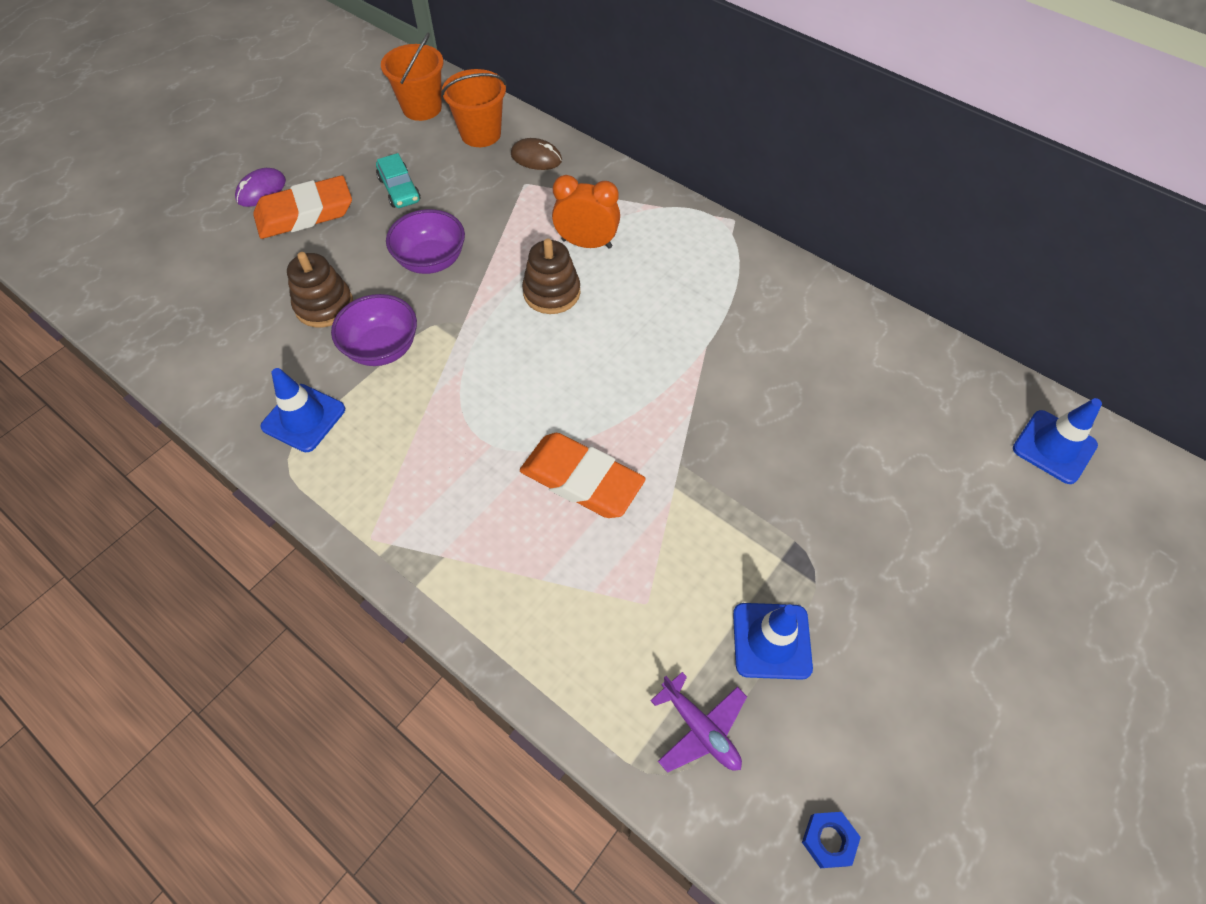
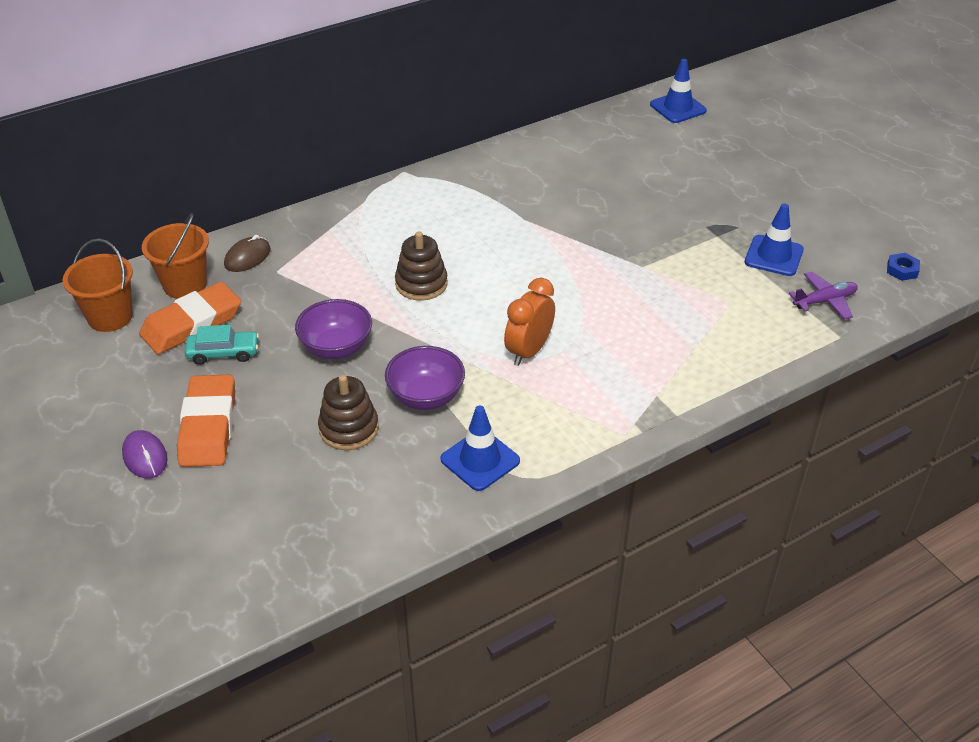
camera: 70 degrees left, 15 degrees down
(581, 480) = (617, 309): orange eraser -> orange eraser (192, 324)
(586, 243) = (377, 252): orange clock -> orange clock (529, 351)

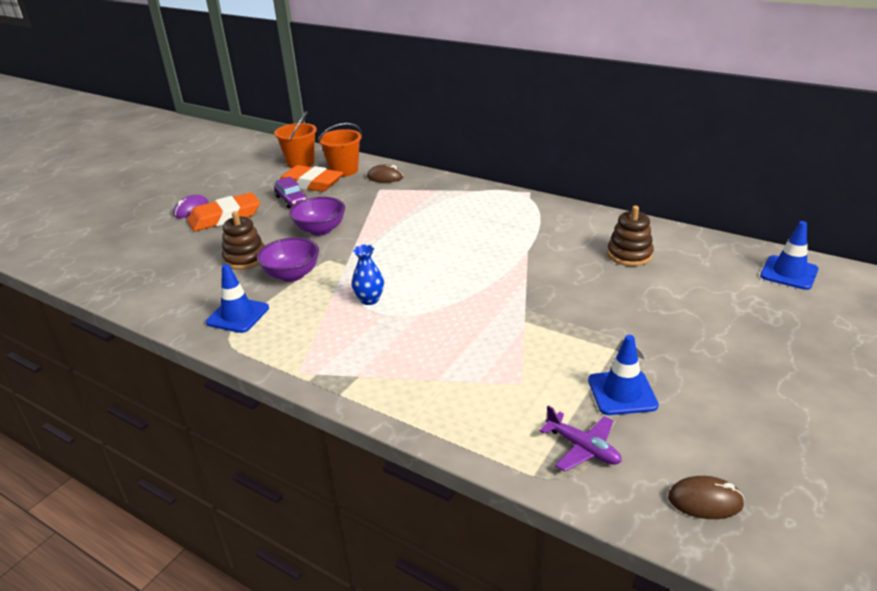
camera: 65 degrees right, 10 degrees down
(223, 353) = (291, 200): turquoise car -> purple car
(421, 284) = (410, 236): brown stacking toy -> brown stacking toy (629, 255)
(529, 351) = (369, 300): orange clock -> blue vase
(902, 270) = (705, 500): blue nut -> brown mouse

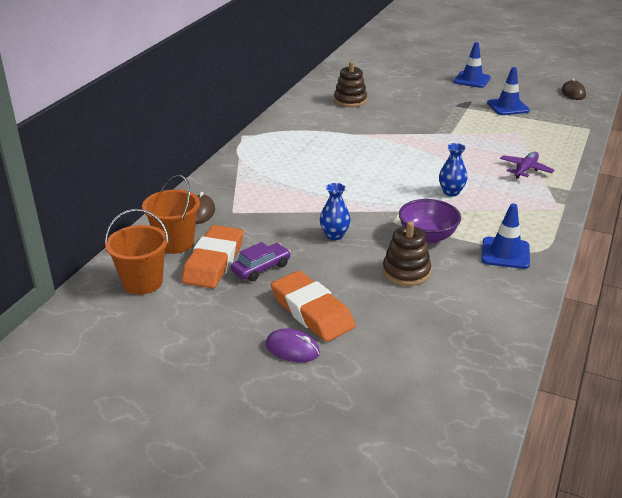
camera: 100 degrees left, 0 degrees up
(320, 230) = (334, 235): purple bowl -> blue vase
(582, 448) = (560, 117): purple plane -> purple plane (525, 169)
(789, 273) = (361, 61): blue traffic cone -> blue traffic cone (471, 80)

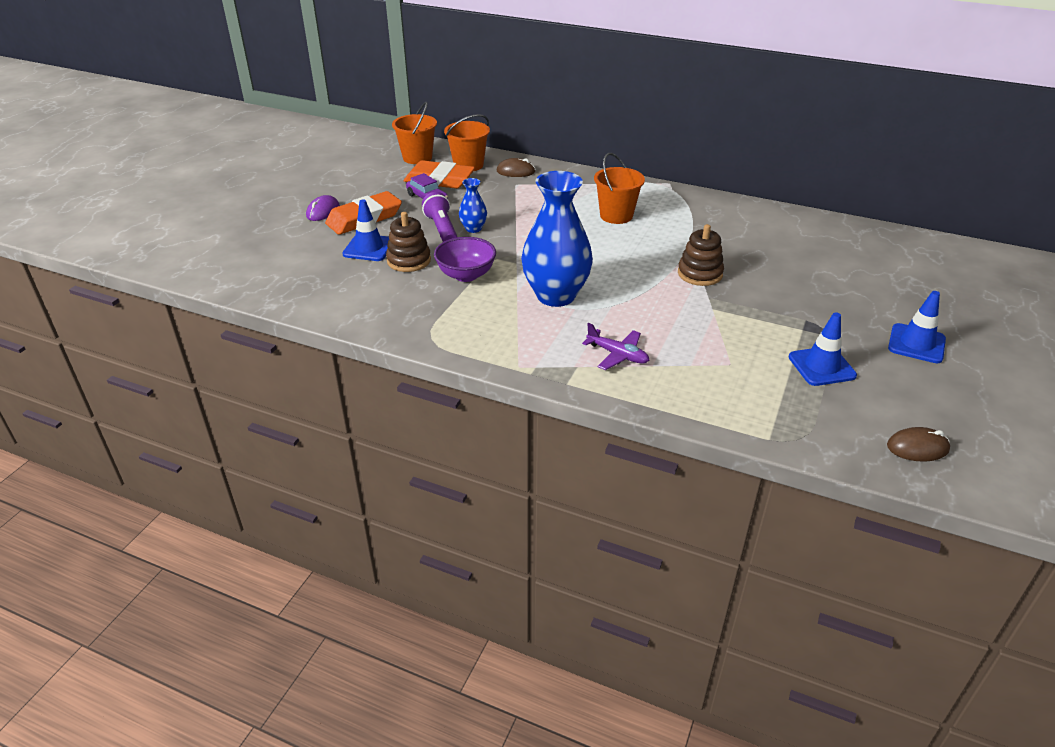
camera: 90 degrees right, 5 degrees up
(306, 161) = (616, 215): none -> orange bucket
(337, 255) = (441, 229): none -> purple flashlight
(350, 100) = (787, 242): brown stacking toy -> brown stacking toy (700, 274)
(451, 192) = (556, 295): blue vase -> blue vase, size x2.17
(505, 253) = (430, 317): blue traffic cone -> blue traffic cone (369, 248)

